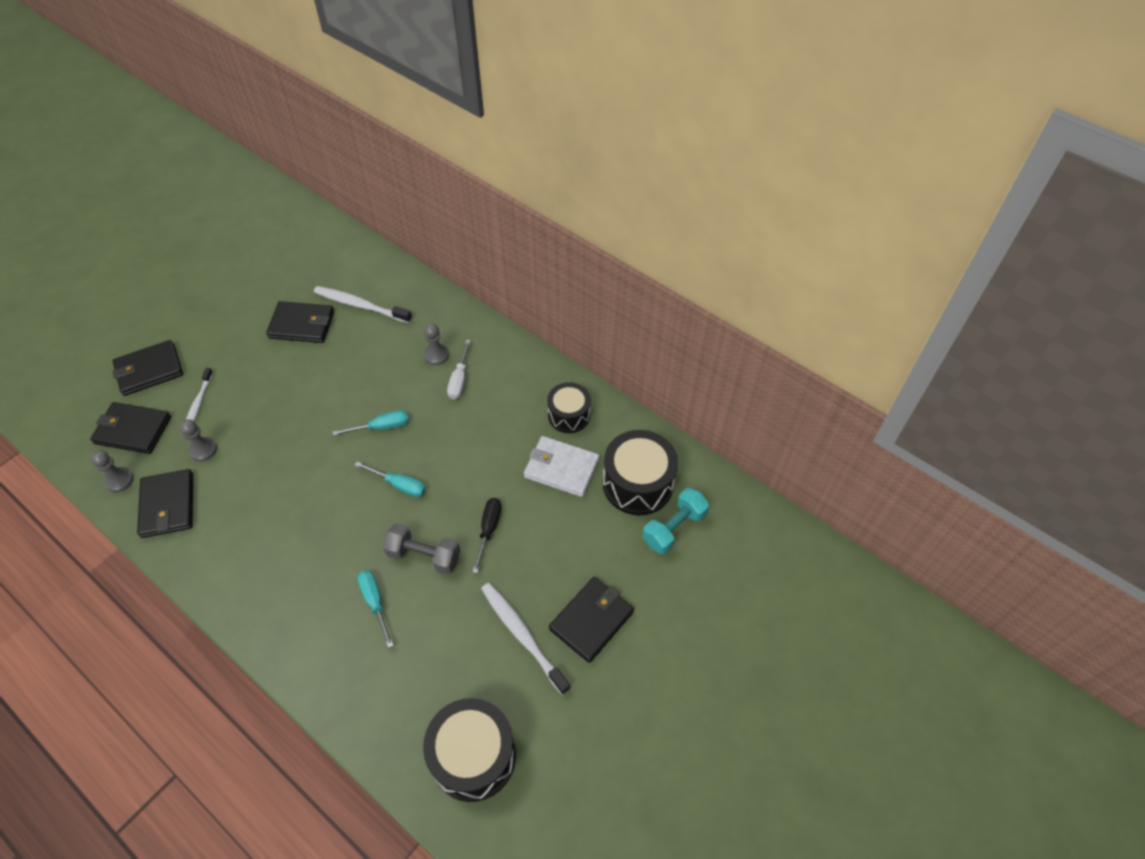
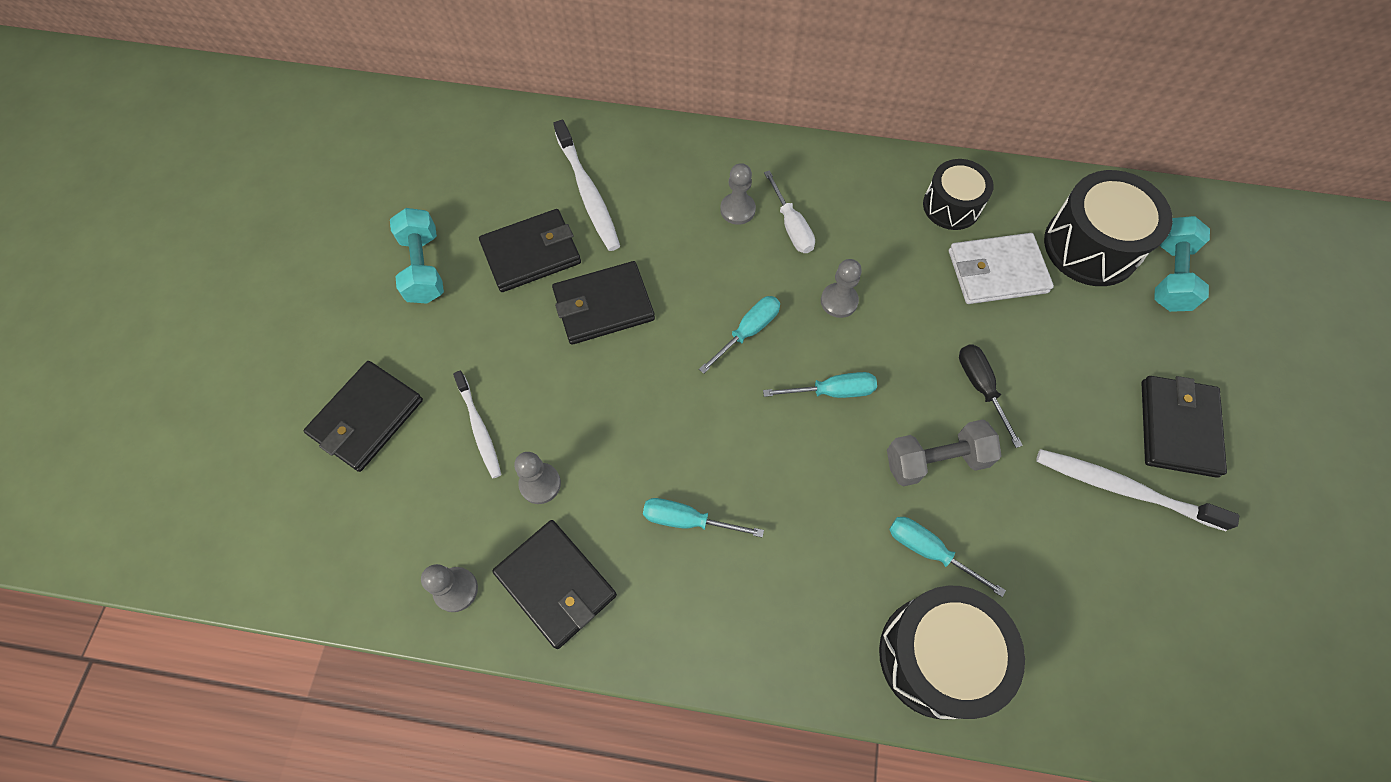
camera: 30 degrees left, 10 degrees up
(133, 430) = (415, 511): black wallet -> black wallet (603, 305)
(241, 305) = (424, 267): none -> turquoise dumbbell
(260, 511) = (687, 520): none -> turquoise screwdriver
(360, 305) = (588, 193): white toothbrush -> white toothbrush turned 105 degrees counterclockwise
(449, 436) = (839, 301): none -> grey pawn
(473, 756) = (1195, 662): black drum -> black drum (937, 656)

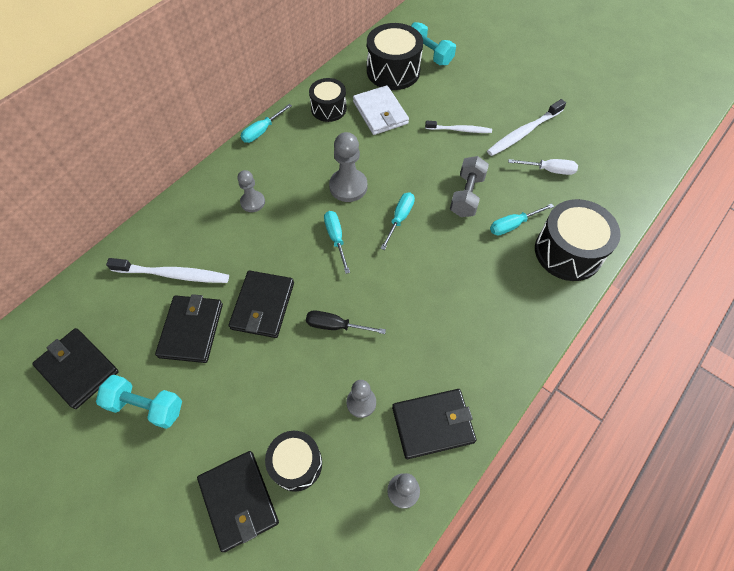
camera: 60 degrees left, 5 degrees down
(432, 453) = (296, 464): none -> black drum
(479, 428) = (298, 423): white toothbrush -> white toothbrush (459, 130)
(687, 520) = (433, 329): turquoise screwdriver -> turquoise screwdriver (262, 131)
(791, 226) = (285, 182): white screwdriver -> white screwdriver (549, 170)
(839, 301) = (348, 186): grey pawn -> grey pawn, size x1.59
(980, 387) = (439, 155): black screwdriver -> black screwdriver (335, 326)
(997, 271) = (380, 113): white wallet -> white wallet turned 45 degrees counterclockwise
(1178, 427) = (505, 96): black wallet -> black wallet (78, 369)

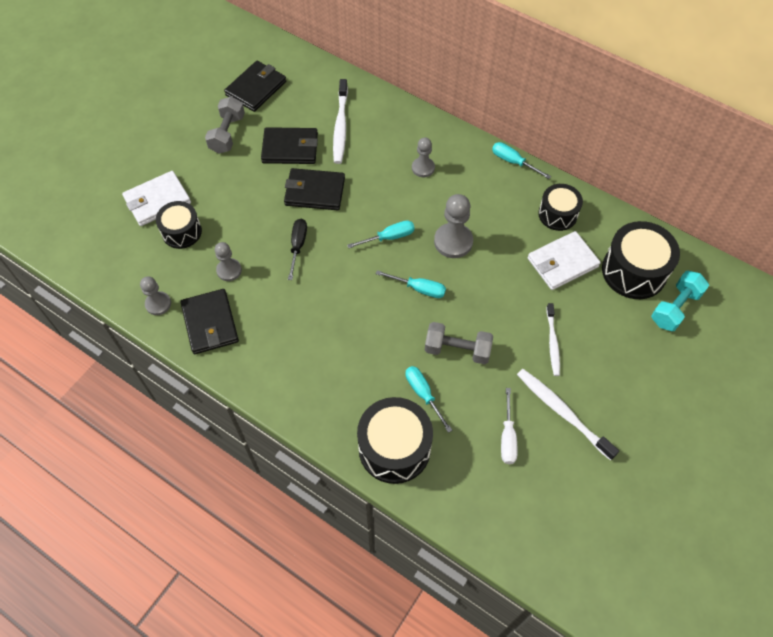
camera: 85 degrees right, 0 degrees up
(146, 406) = (227, 134): turquoise dumbbell -> grey dumbbell
(238, 500) = (157, 200): black wallet -> white wallet

